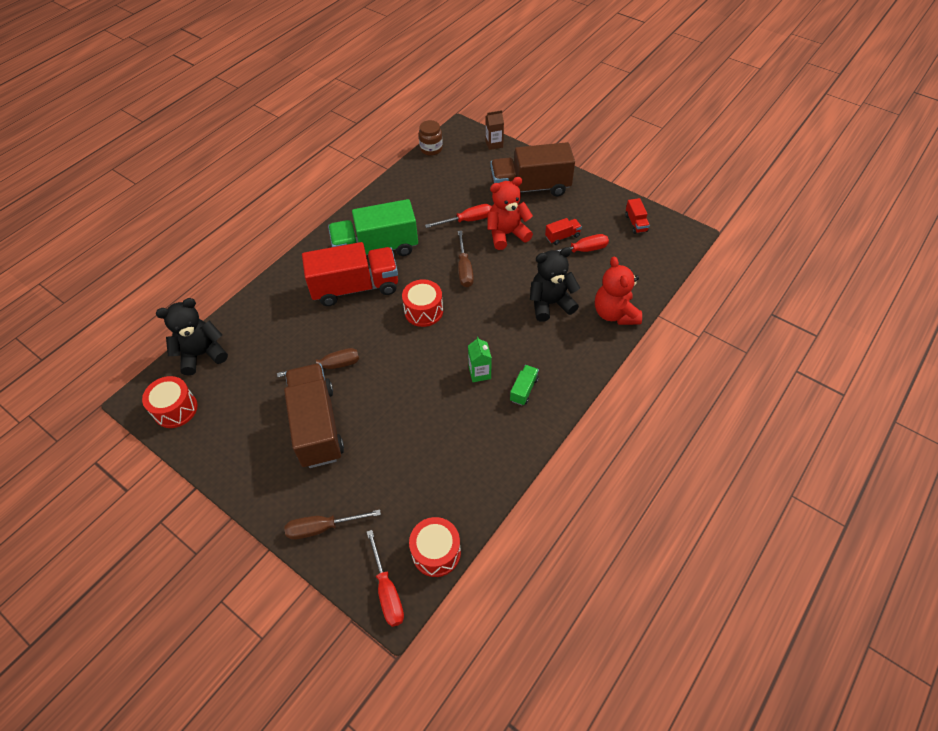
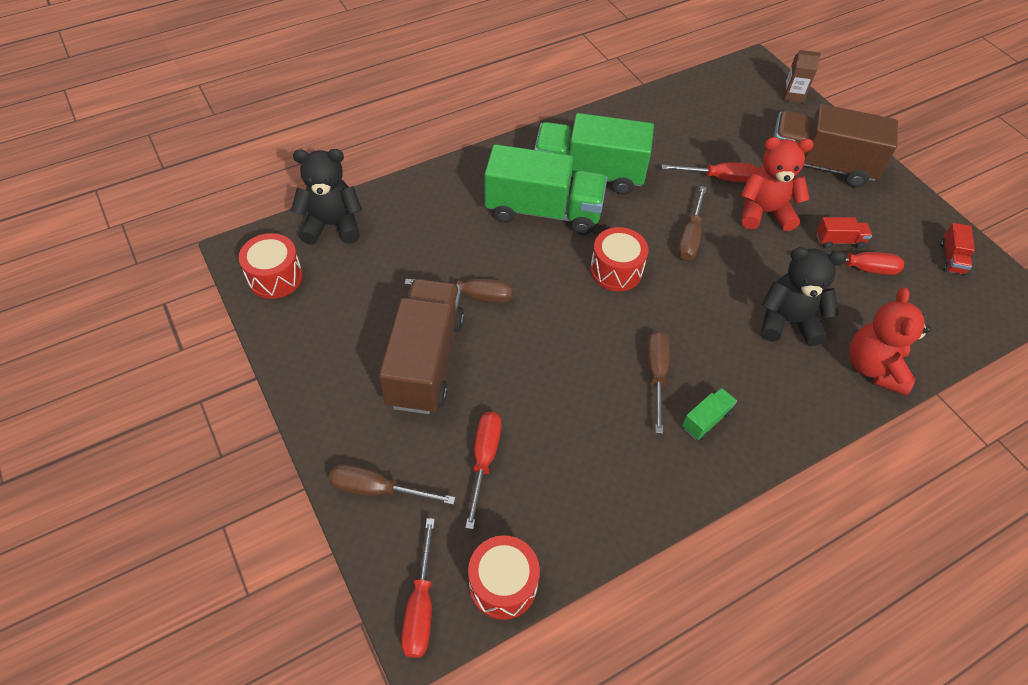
camera: 20 degrees right, 0 degrees up
(355, 287) = (543, 211): red truck -> green truck
(388, 477) = (484, 460): none -> red screwdriver
(431, 149) = (708, 77): brown jar -> none
(479, 373) = (656, 375): green carton -> brown screwdriver

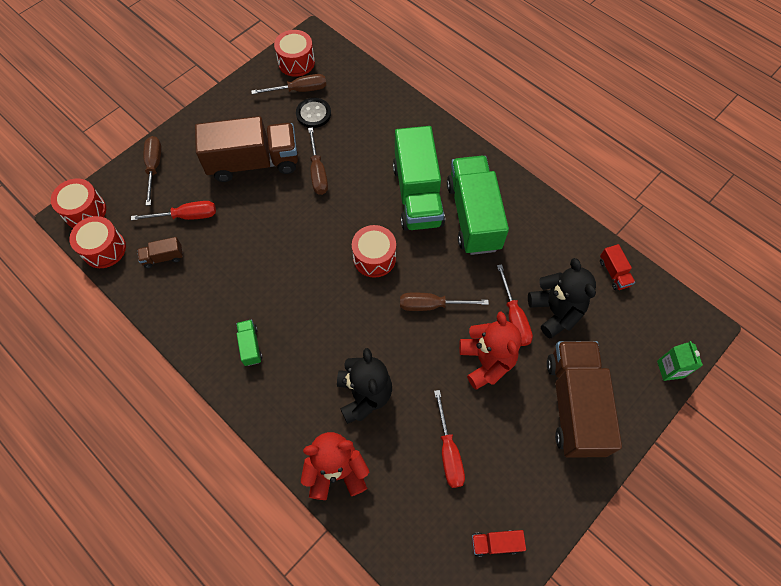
camera: 75 degrees right, 10 degrees up
(332, 225) = (352, 75): black teddy bear -> black teddy bear (555, 311)
(375, 278) = (313, 114): none -> black button
(421, 606) = (85, 211): red screwdriver -> red drum
(544, 501) = (163, 257): none -> brown truck
(656, 375) = (281, 305): brown screwdriver -> brown screwdriver (299, 90)
(706, 420) = (250, 346): green truck -> green truck turned 135 degrees counterclockwise
(793, 95) = (670, 369): brown carton -> green carton
(839, 241) = (476, 431): red truck -> red truck (614, 273)

